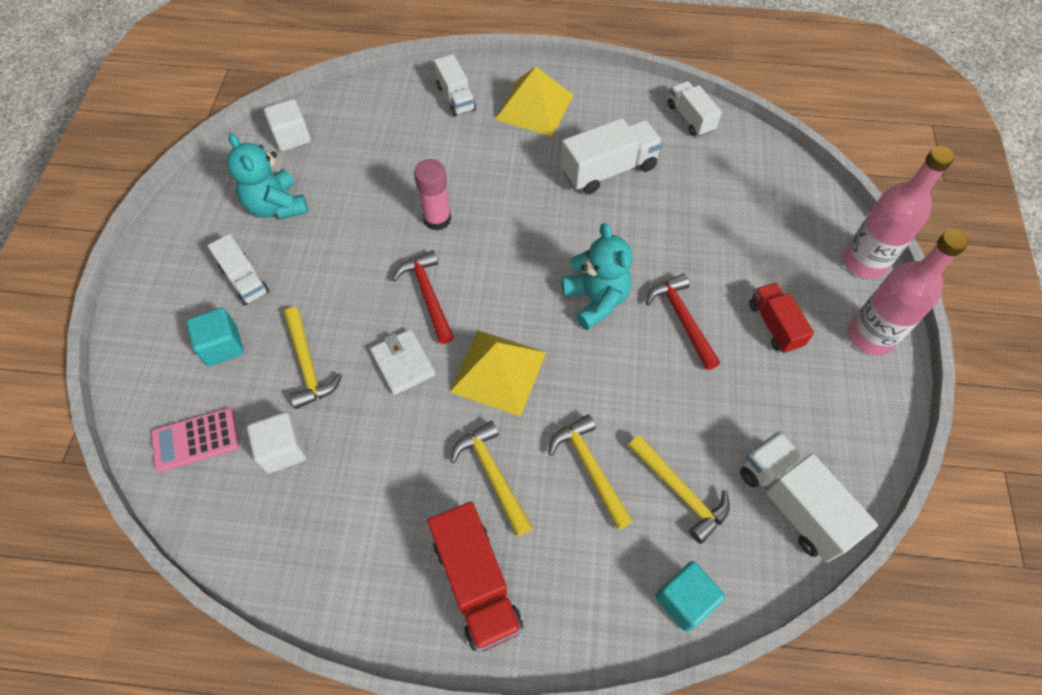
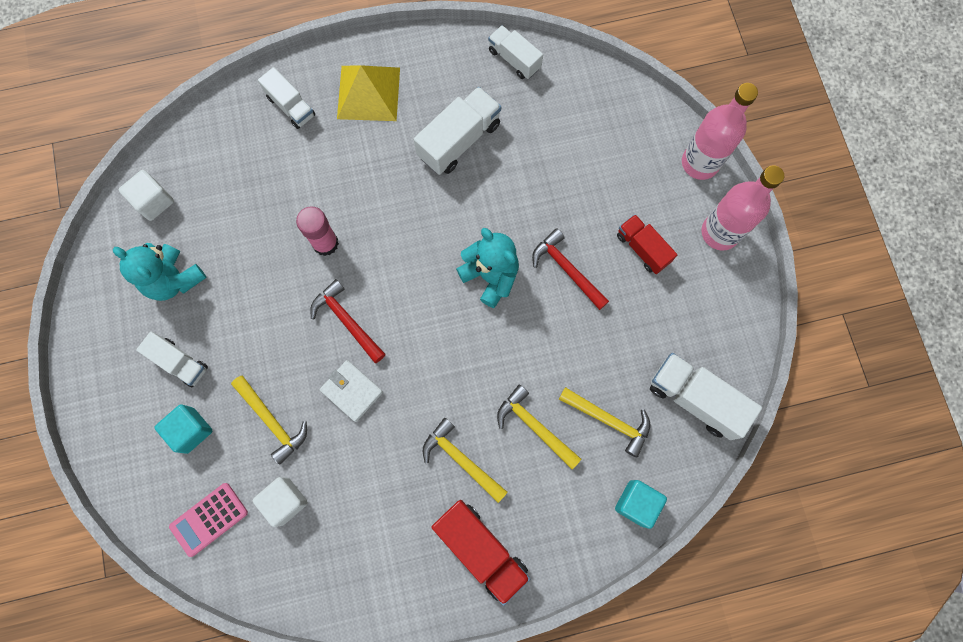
camera: 20 degrees left, 15 degrees up
(498, 372) = (433, 370): yellow pyramid -> none

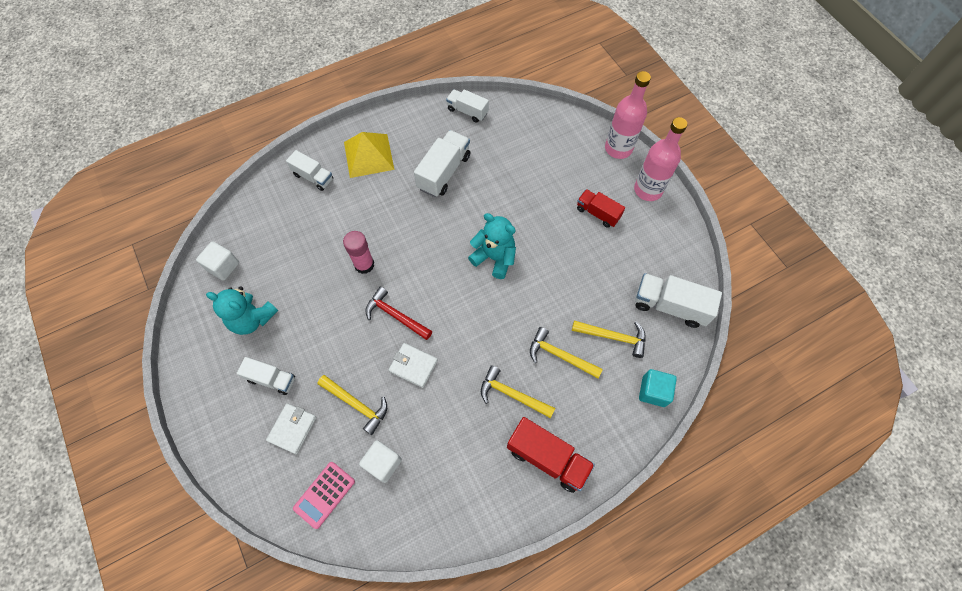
camera: 15 degrees left, 10 degrees down
(190, 430) = (292, 429): turquoise cube -> white wallet
(567, 269) = (548, 240): red hammer -> none

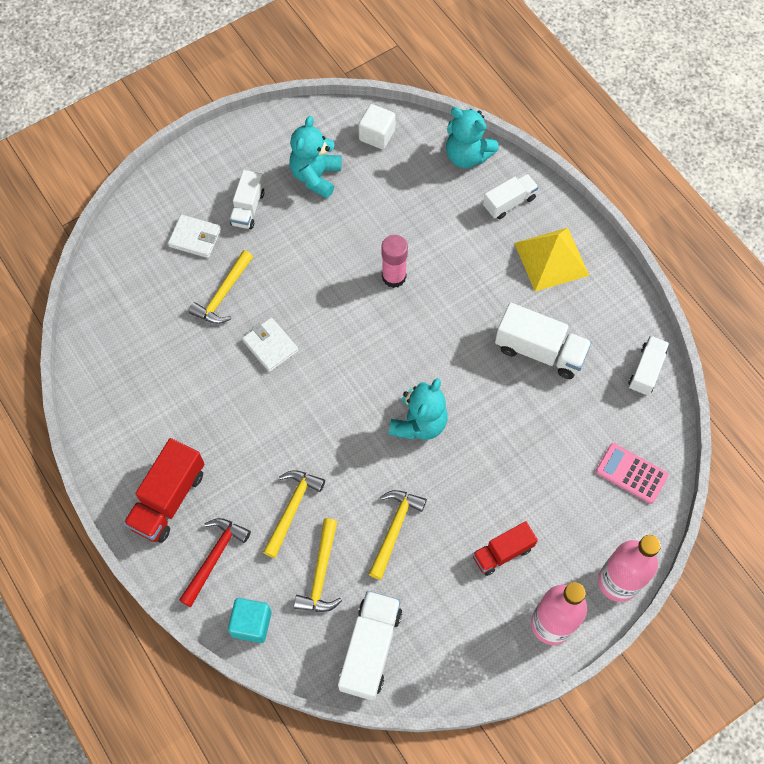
camera: 85 degrees right, 0 degrees up
(262, 201) = (467, 156): none -> turquoise teddy bear
(313, 177) = (509, 202): white truck -> white truck turned 150 degrees counterclockwise
(324, 494) = (128, 279): pink calculator -> pink calculator (631, 473)
(383, 463) = (160, 329): white cube -> none
(395, 315) = (331, 319): red hammer -> red hammer (214, 557)
(413, 366) = (270, 346): white wallet -> white wallet turned 60 degrees counterclockwise
(512, 394) = (241, 456): yellow hammer -> yellow hammer (394, 529)
(597, 213) = (502, 552): red truck -> red truck turned 150 degrees counterclockwise

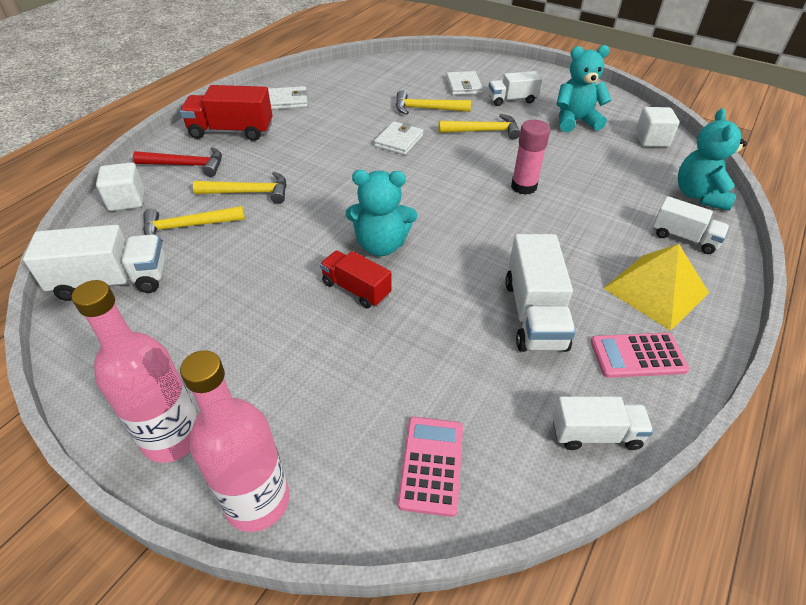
camera: 65 degrees right, 20 degrees down
(131, 424) = (287, 101): none -> white wallet
(251, 623) = (127, 200): turquoise cube -> white cube
(394, 529) = (254, 261): yellow hammer -> yellow hammer (483, 131)
(502, 552) = (257, 356): red truck -> red truck (356, 289)
(601, 309) = (637, 356): none -> pink calculator

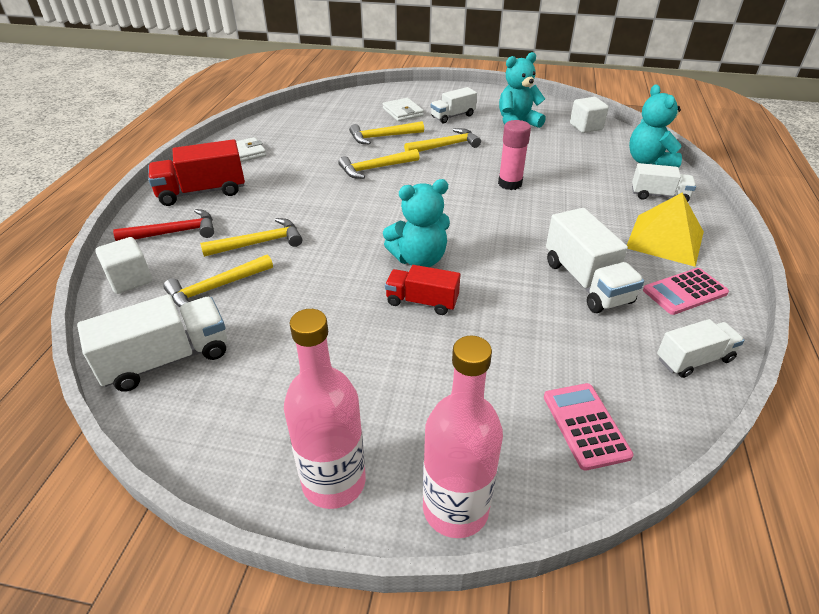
camera: 20 degrees left, 5 degrees down
(399, 141) = (375, 168): white wallet -> yellow hammer

